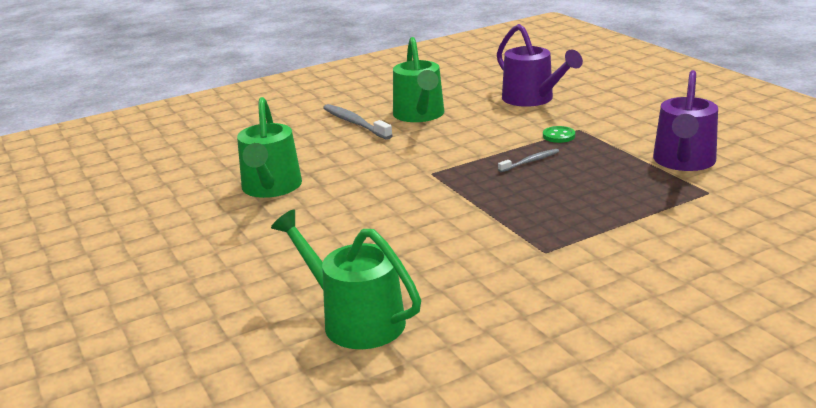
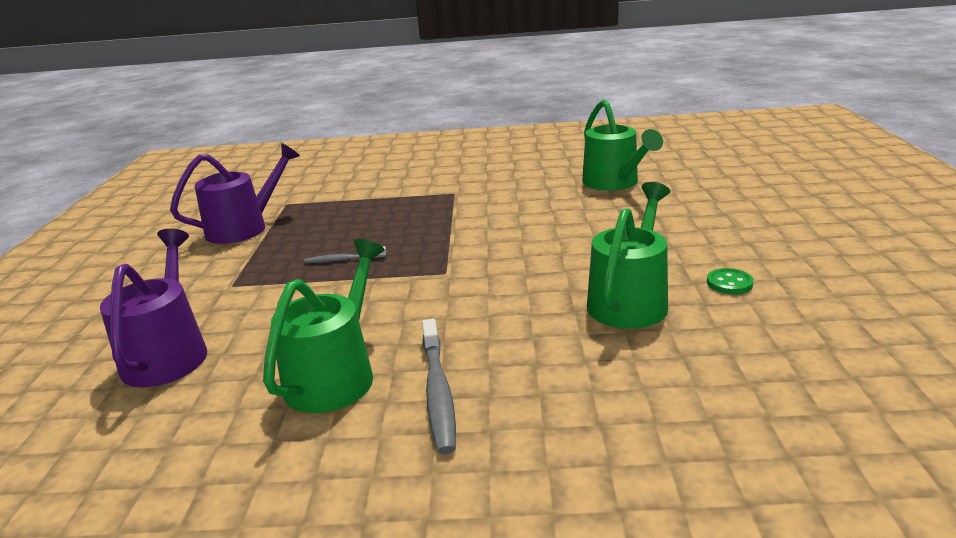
camera: 150 degrees left, 0 degrees up
(558, 136) = (265, 282): green button -> green button (729, 283)

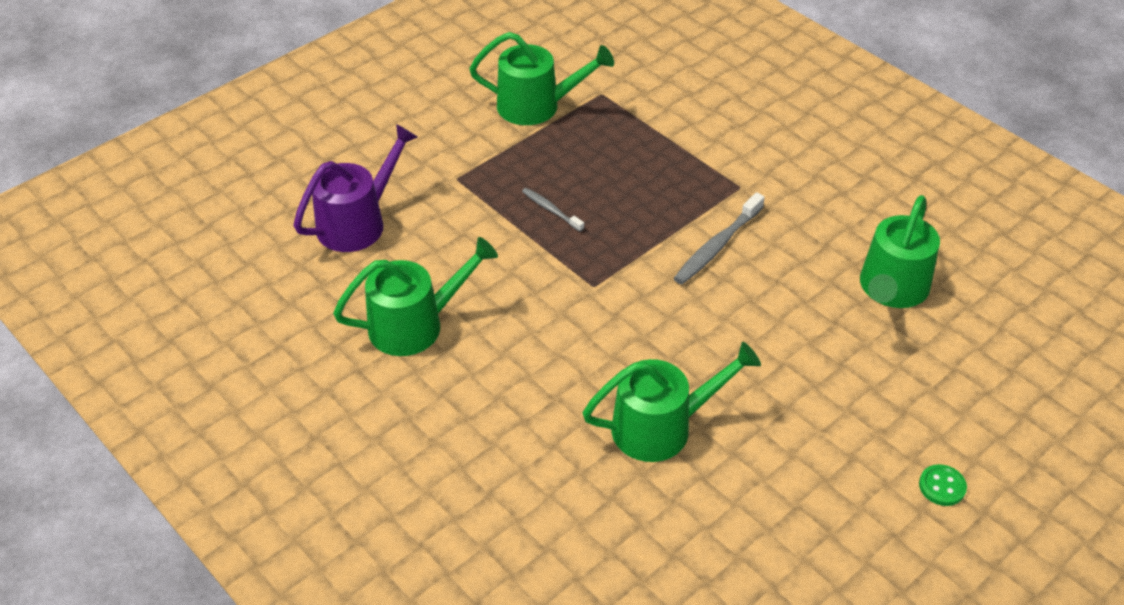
camera: 45 degrees right, 20 degrees up
(244, 228) = (536, 106): purple watering can -> green watering can
(438, 392) = (446, 390): grey toothbrush -> grey toothbrush (717, 246)
(729, 283) = (754, 477): green button -> green button (942, 486)

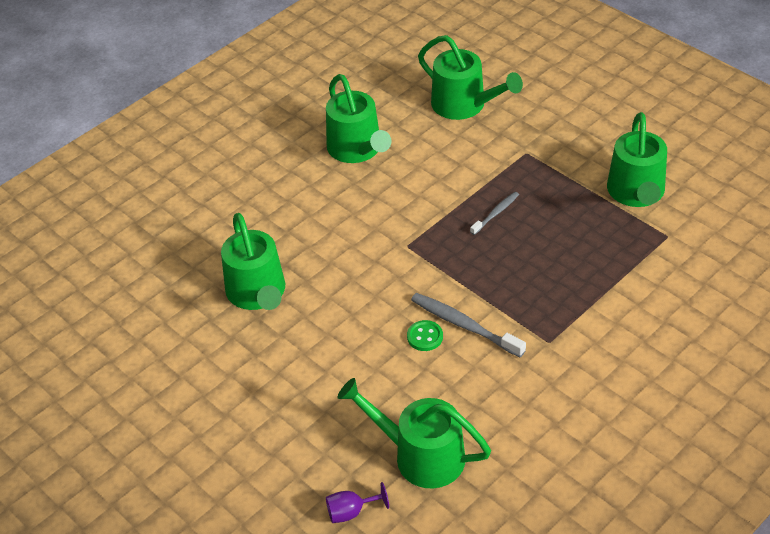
camera: 90 degrees right, 0 degrees up
(358, 222) = (464, 105): purple watering can -> green watering can
(942, 486) = (191, 474): green button -> green button (425, 337)
(968, 345) = (351, 512): none -> purple goblet

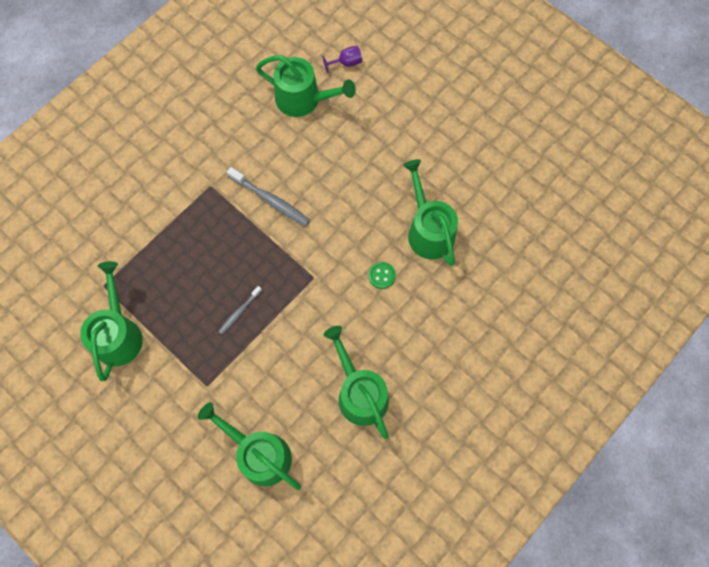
camera: 175 degrees right, 25 degrees up
(425, 337) = (300, 190): green button -> green button (381, 276)

